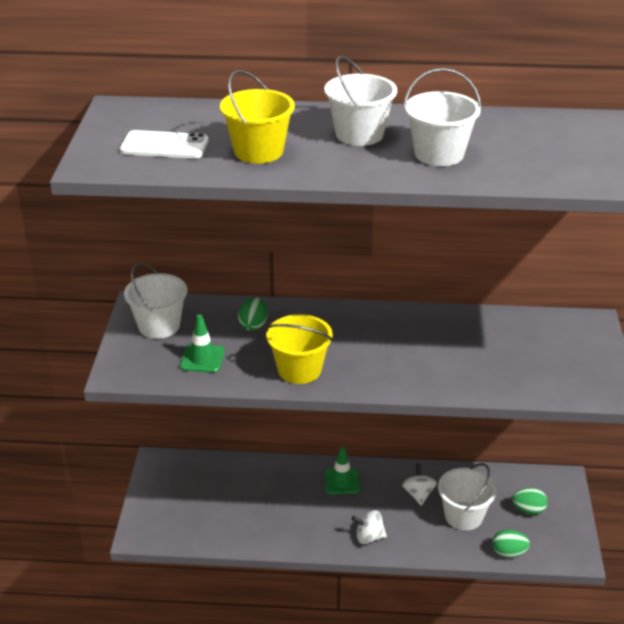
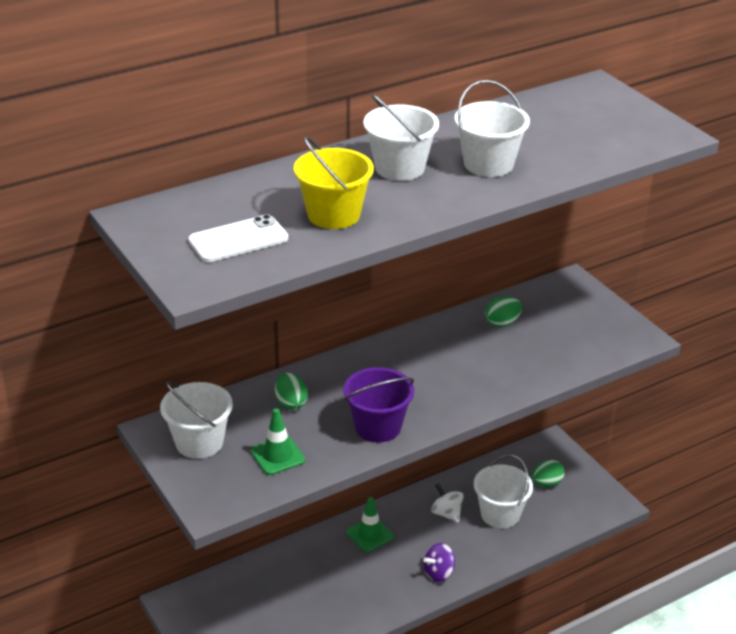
camera: 35 degrees left, 0 degrees up
(299, 370) = (378, 426): yellow bucket -> purple bucket
(369, 537) = (439, 573): white spinning top -> purple spinning top
(509, 553) = (562, 528): green egg -> green egg (502, 323)

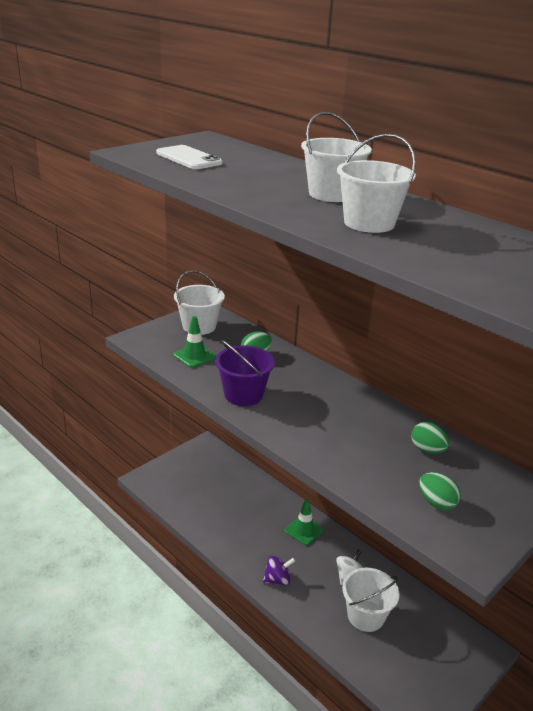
camera: 75 degrees right, 5 degrees down
(334, 215) = (239, 179): yellow bucket -> none
(439, 573) = (277, 579): purple spinning top -> purple spinning top turned 120 degrees clockwise
(546, 483) = (426, 650): green egg -> green egg (436, 503)

